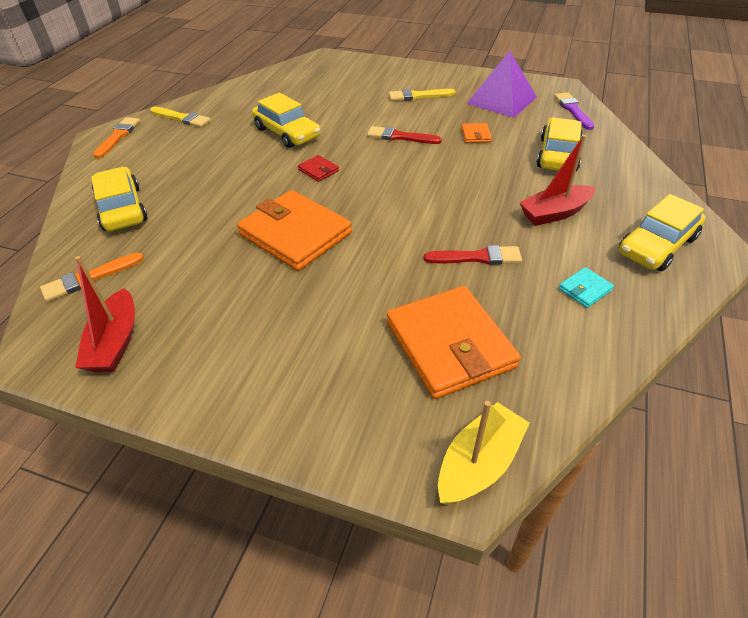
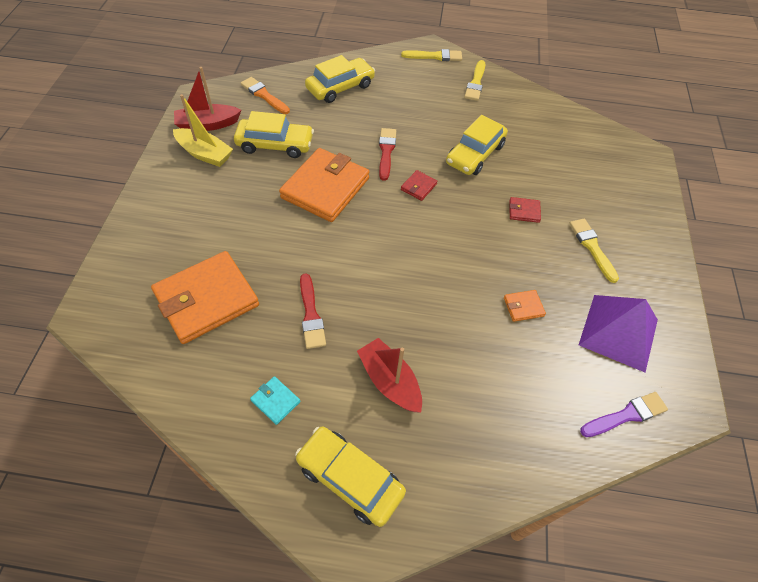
camera: 75 degrees right, 10 degrees up
(118, 136) = (435, 56): orange brush -> yellow brush
(370, 119) = (524, 211): none -> red wallet
(400, 137) = (496, 239): red brush -> red brush (386, 151)
(479, 463) = (102, 322): yellow boat -> yellow boat (204, 154)
(558, 155) = (506, 390): yellow car -> yellow car (275, 144)

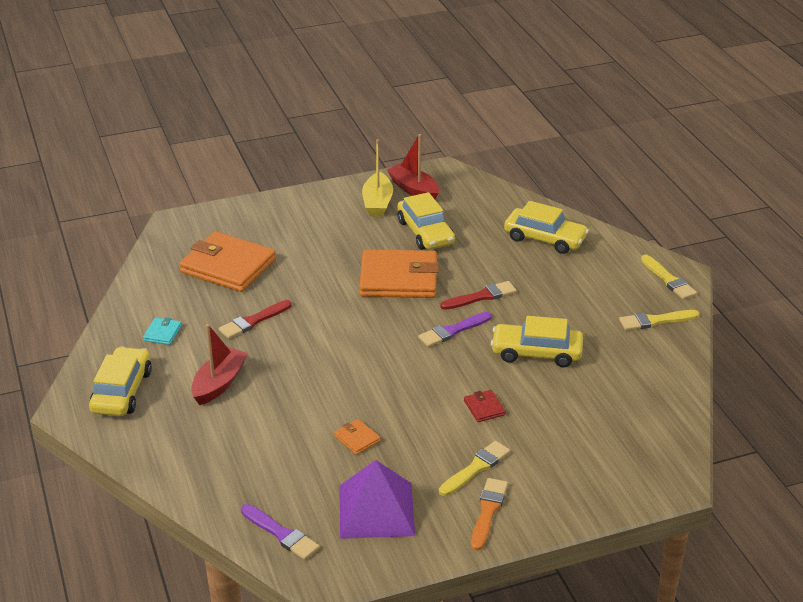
camera: 65 degrees right, 20 degrees down
(264, 95) = (483, 202): orange brush -> orange brush (488, 511)
(418, 187) = (453, 331): red wallet -> purple brush

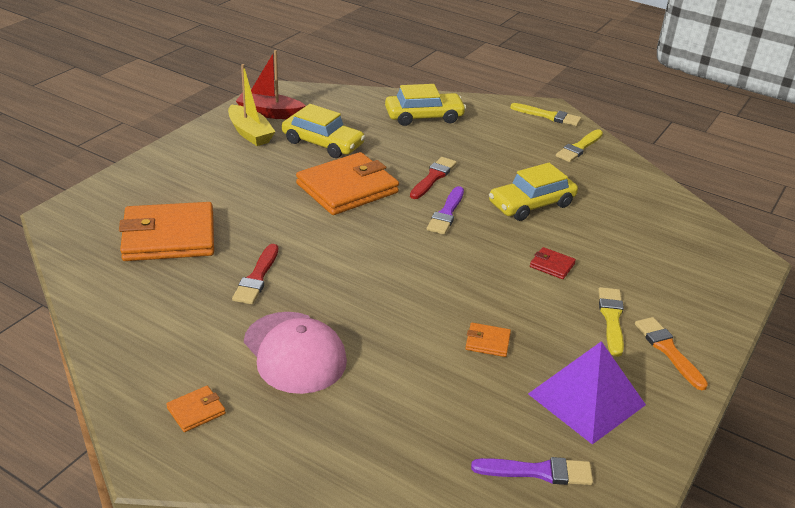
camera: 40 degrees left, 0 degrees up
(122, 391) = (196, 411): yellow car -> orange wallet
(162, 333) = (173, 329): turquoise wallet -> none
(219, 383) = (294, 352): red boat -> pink cap

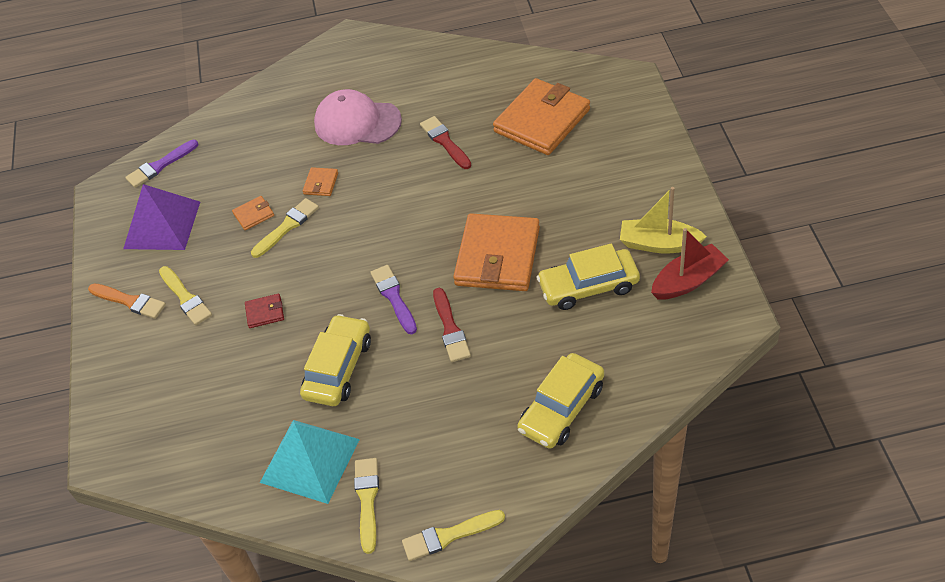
camera: 145 degrees right, 15 degrees up
(196, 411) = (364, 64): orange wallet -> orange wallet (321, 183)
(469, 310) = (287, 226): none -> yellow brush
(597, 179) = (310, 460): none -> turquoise pyramid

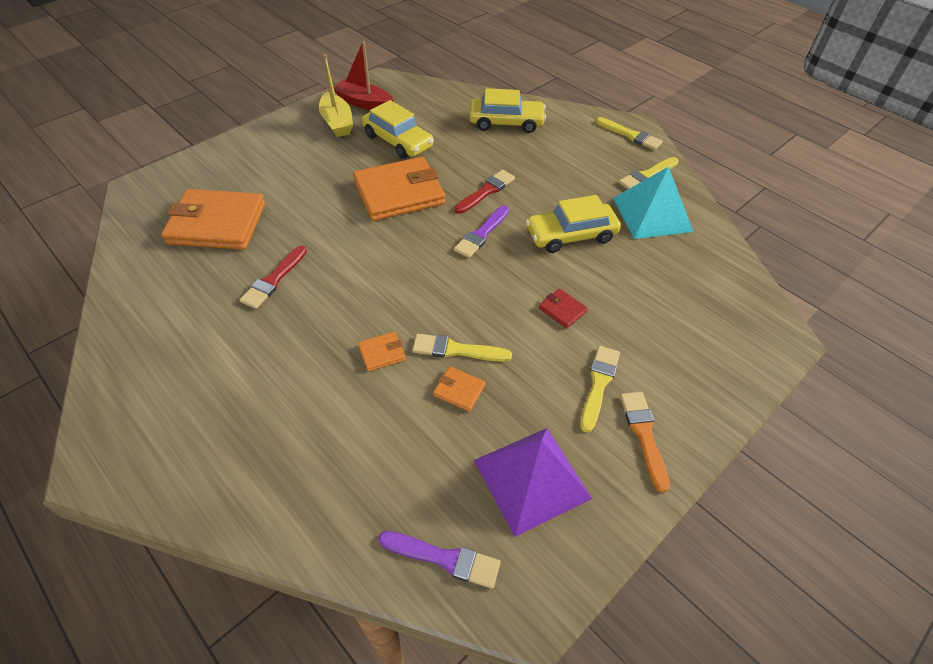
camera: 130 degrees left, 0 degrees up
(357, 122) = (270, 369): pink cap -> none

